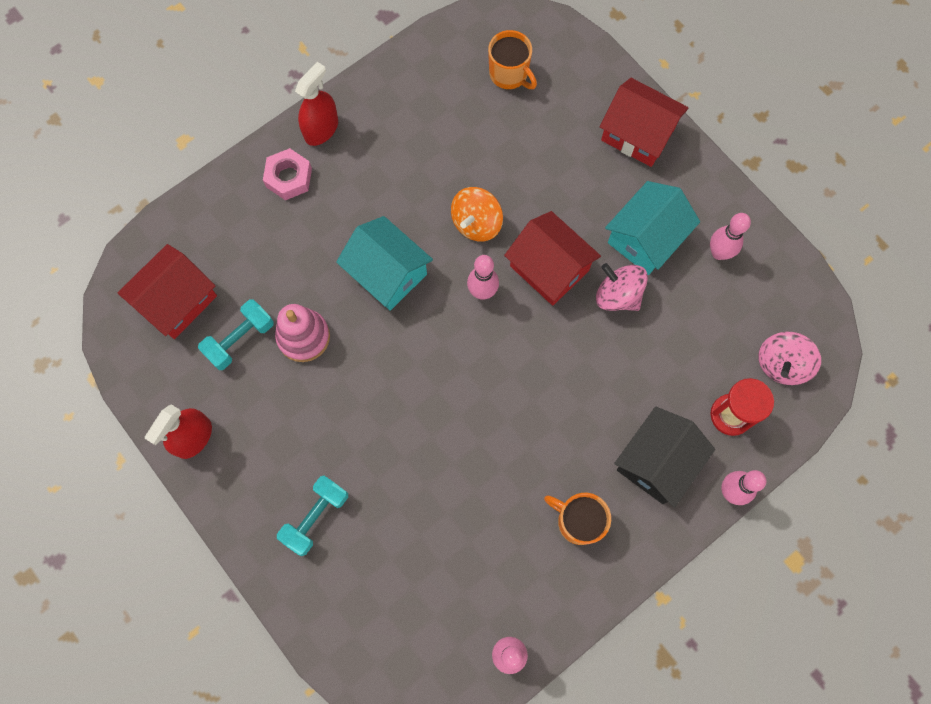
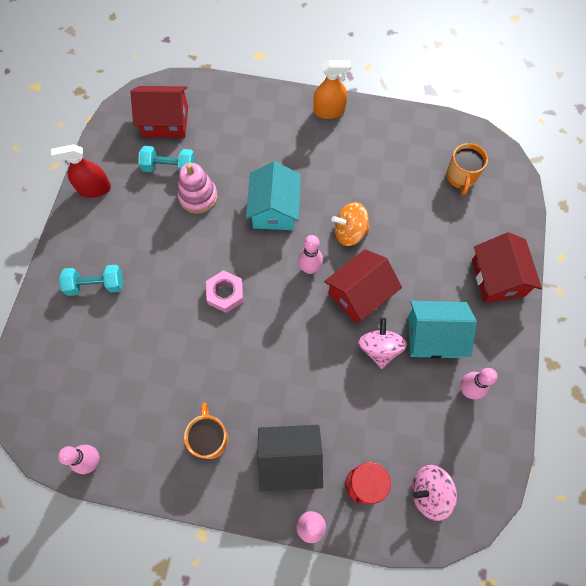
camera: 50 degrees right, 5 degrees down
(289, 177) = (285, 118): pink nut -> pink nut (225, 293)
(321, 129) = (329, 111): red spray bottle -> orange spray bottle
(549, 268) = (359, 294): red house -> red house turned 45 degrees clockwise

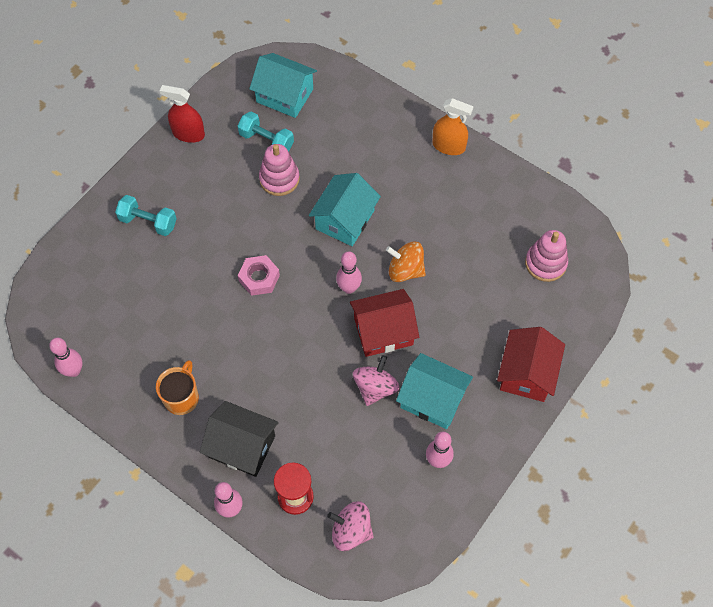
camera: 25 degrees right, 5 degrees down
(165, 122) = (285, 95): red house -> turquoise house
(460, 177) = (545, 263): orange mug -> pink stacking toy

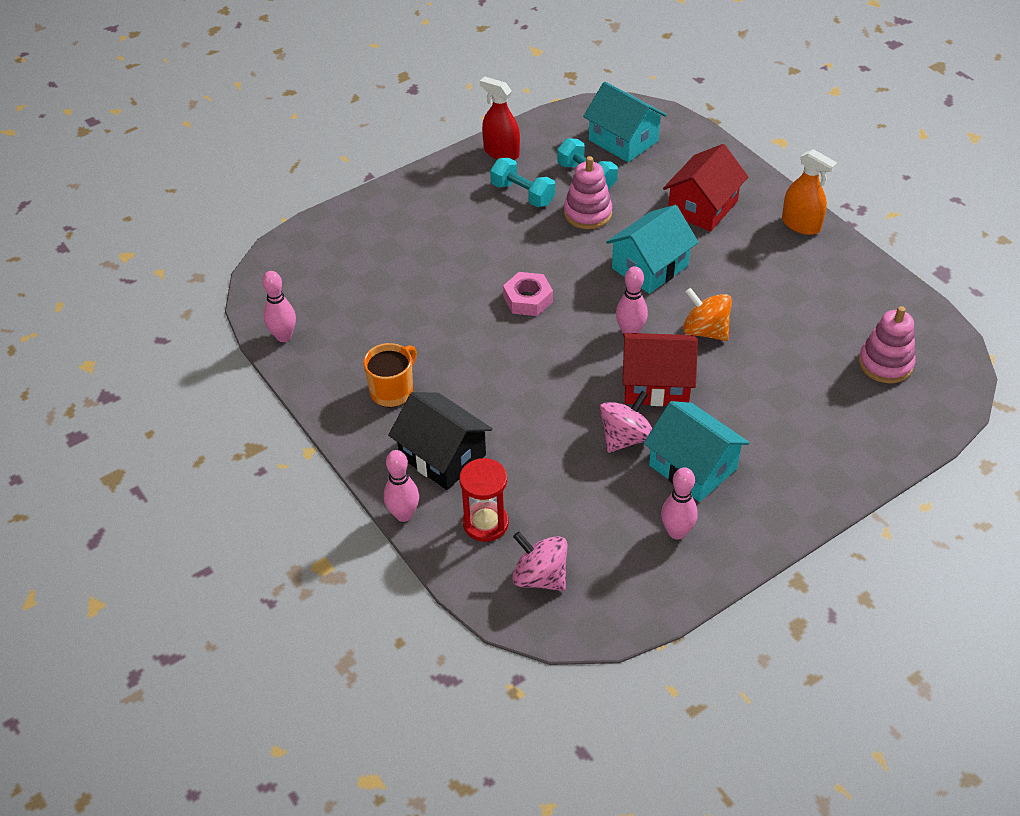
camera: 20 degrees right, 15 degrees down
(148, 222) = (424, 221): turquoise dumbbell -> turquoise dumbbell (522, 194)
(527, 373) = (823, 470): red house -> red house (702, 207)

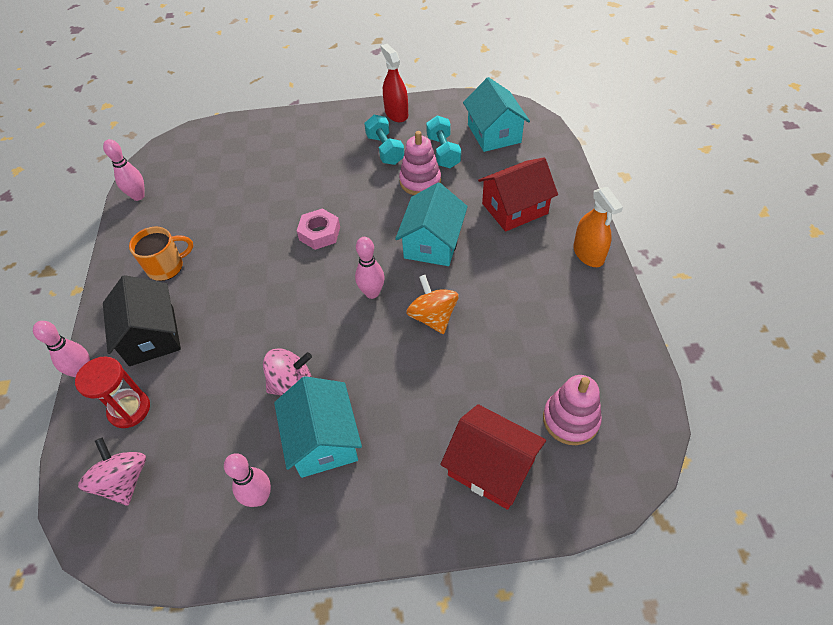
camera: 30 degrees right, 5 degrees up
(650, 267) = (432, 243): turquoise house -> turquoise house turned 60 degrees counterclockwise
(656, 384) = (355, 348): red house -> red house (491, 467)

